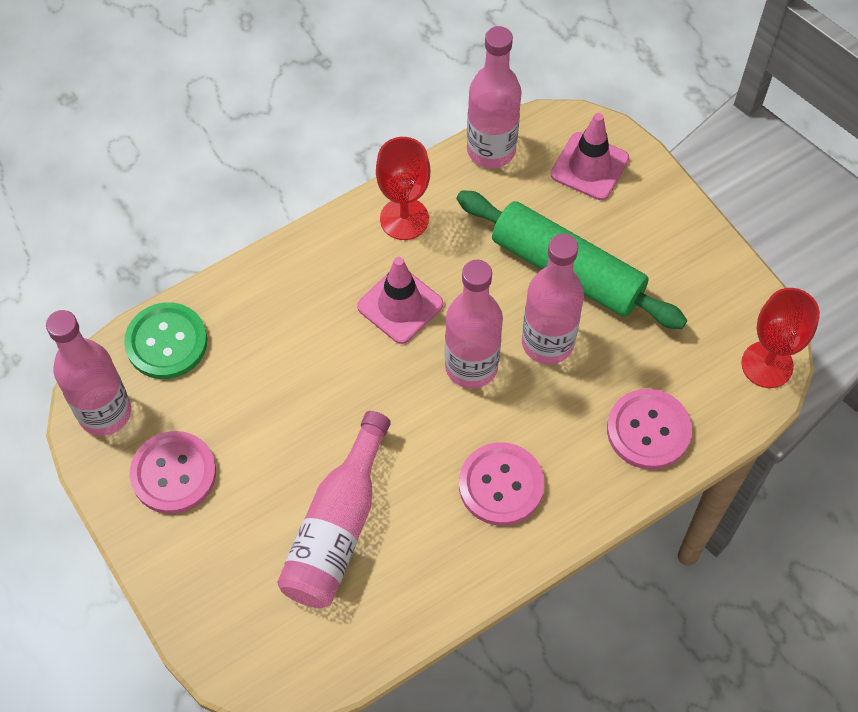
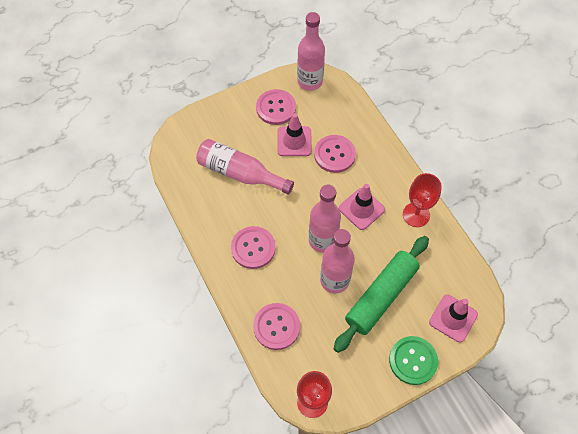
camera: 95 degrees right, 0 degrees up
(166, 342) = (345, 105): green button -> green button (413, 361)
(256, 431) = (294, 141): none -> pink traffic cone
(284, 356) = (334, 154): none -> pink button
(491, 150) = (463, 264): pink bottle -> none

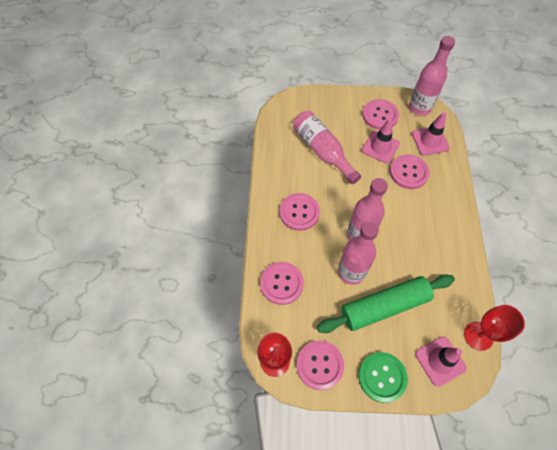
camera: 30 degrees right, 0 degrees up
(354, 382) = (320, 365): none -> pink button
(361, 209) = (407, 226): pink traffic cone -> pink traffic cone (430, 141)
(416, 215) = (454, 255): red goblet -> red goblet (478, 336)

